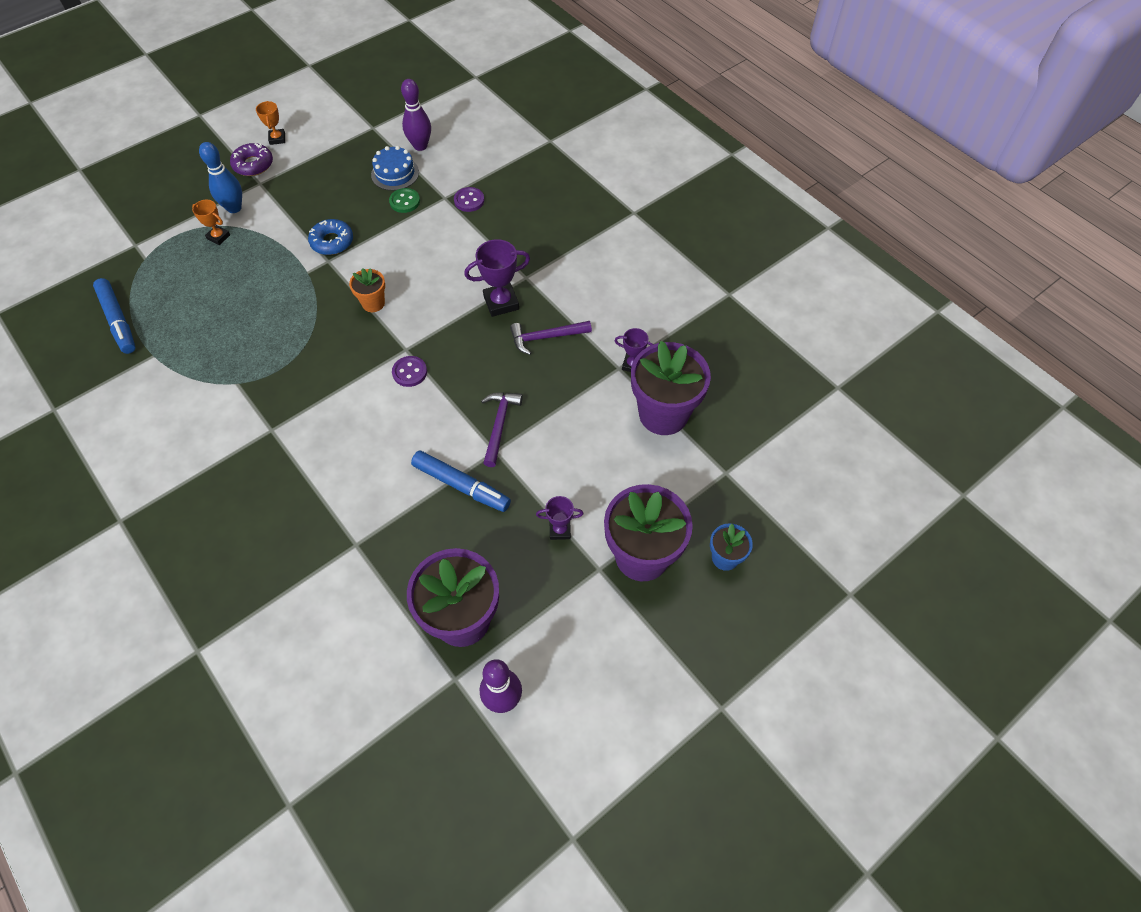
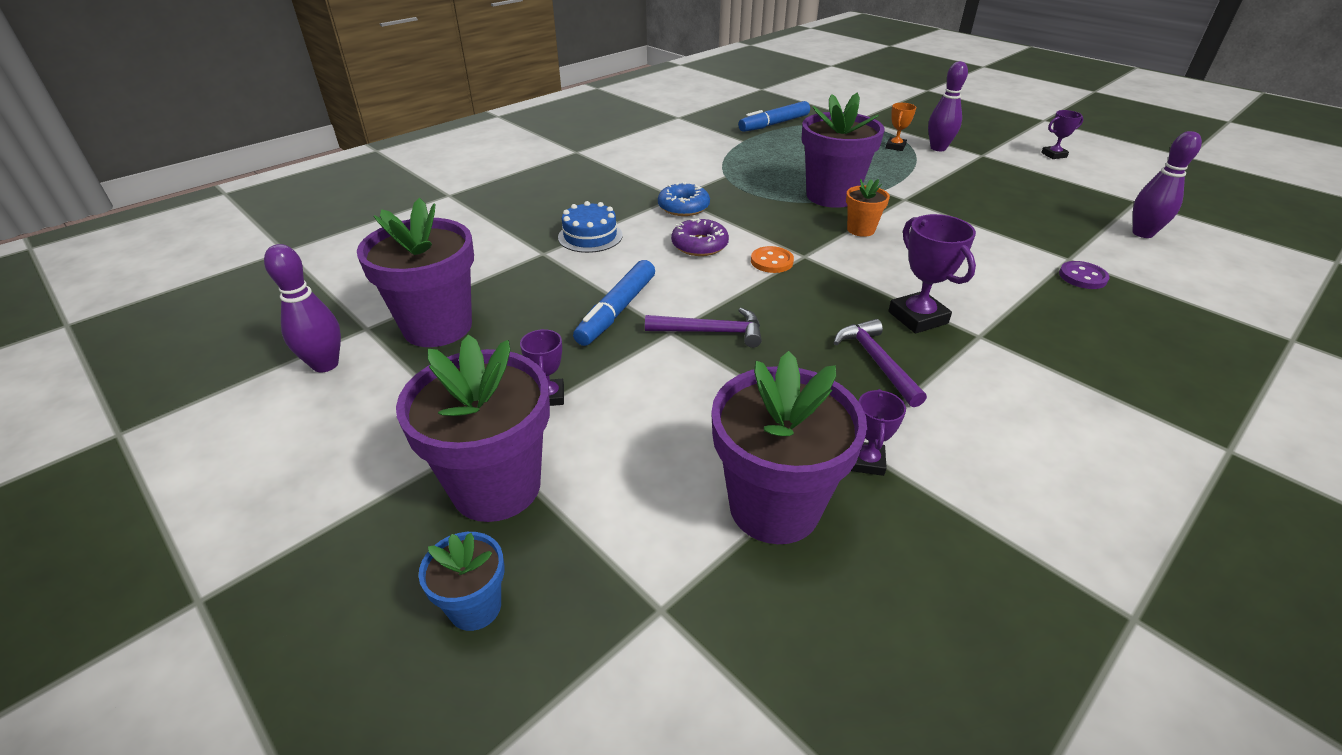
camera: 85 degrees right, 20 degrees down
(234, 208) = (938, 148): blue bowling pin -> purple bowling pin
(253, 164) = (1004, 149): purple donut -> purple donut (699, 245)
(277, 139) = (1054, 155): orange trophy -> purple trophy
(307, 309) = (831, 196): none -> purple flower pot
(332, 242) = (933, 198): blue donut -> blue donut (683, 207)
(395, 173) = (1075, 222): blue cake -> blue cake (590, 236)
(405, 201) = (1034, 232): green button -> none
(409, 372) = (771, 261): purple button -> orange button

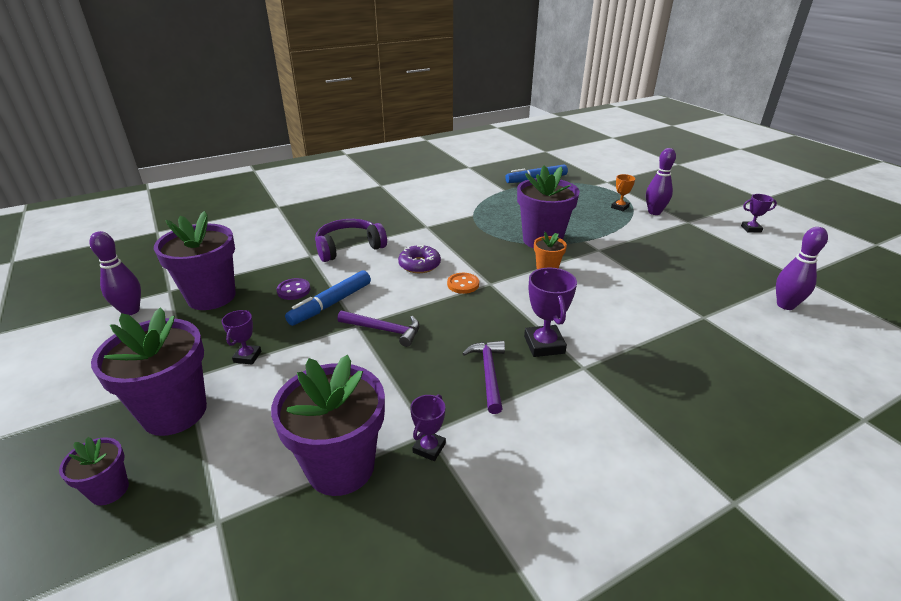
camera: 15 degrees right, 5 degrees down
(475, 607) = (109, 490): blue flower pot -> purple flower pot
(590, 236) = (349, 248): blue cake -> purple headphones
(683, 207) = (427, 235): blue donut -> none
(1082, 277) = (704, 334): purple button -> purple button (294, 290)

